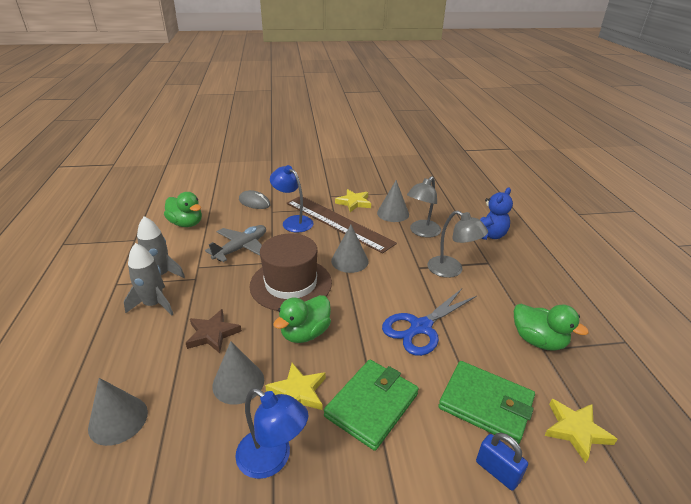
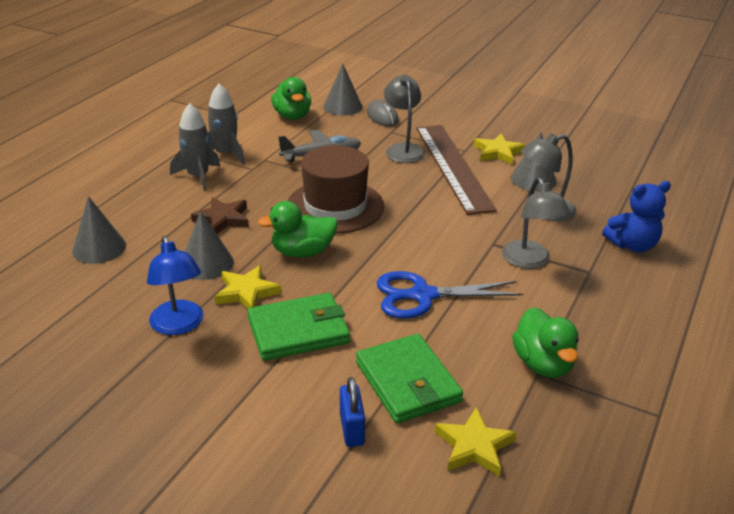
camera: 35 degrees right, 0 degrees up
(293, 221) = (403, 149): blue lamp -> grey lamp
(349, 261) = (420, 208): grey cone -> grey cone (342, 106)

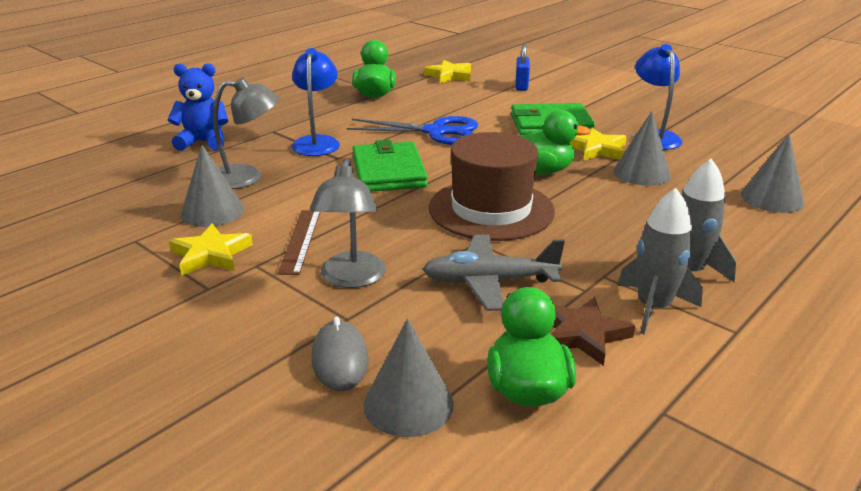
camera: 165 degrees left, 5 degrees down
(222, 219) = (634, 211): brown star -> brown star (583, 334)
(407, 382) = (476, 97): green wallet -> green wallet (388, 172)
(452, 167) = (300, 241): brown ruler -> brown ruler, size x0.48
(529, 261) = (317, 142): grey lamp -> blue lamp

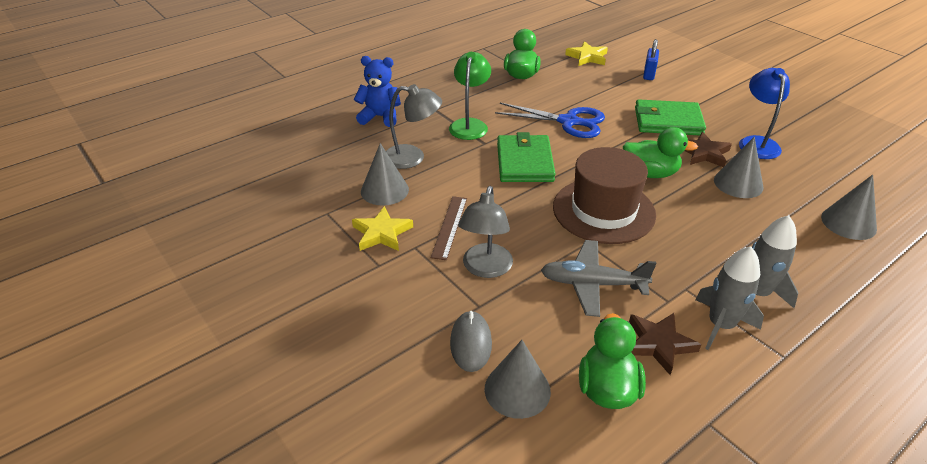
camera: 10 degrees right, 10 degrees up
(317, 142) = (470, 125): blue lamp -> green lamp
(597, 149) = (703, 153): yellow star -> brown star

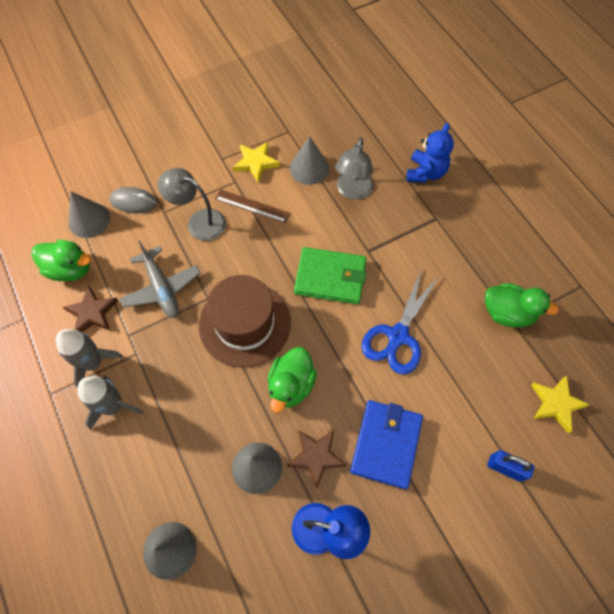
camera: 100 degrees right, 25 degrees up
(470, 125) = (403, 243): green lamp -> none
(592, 284) = (161, 288): grey plane -> grey plane turned 135 degrees clockwise
(667, 121) = (386, 444): green wallet -> blue wallet

